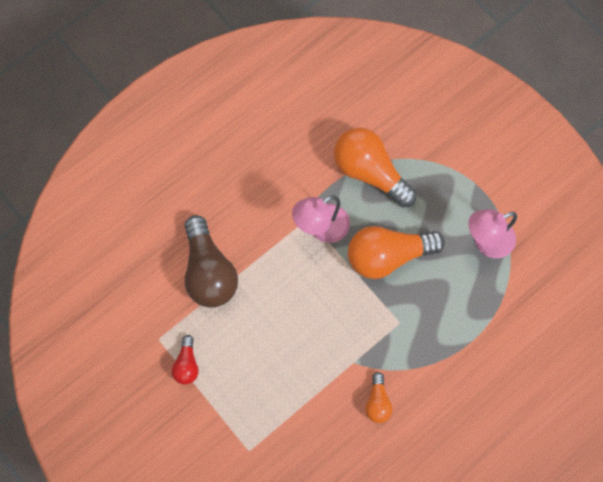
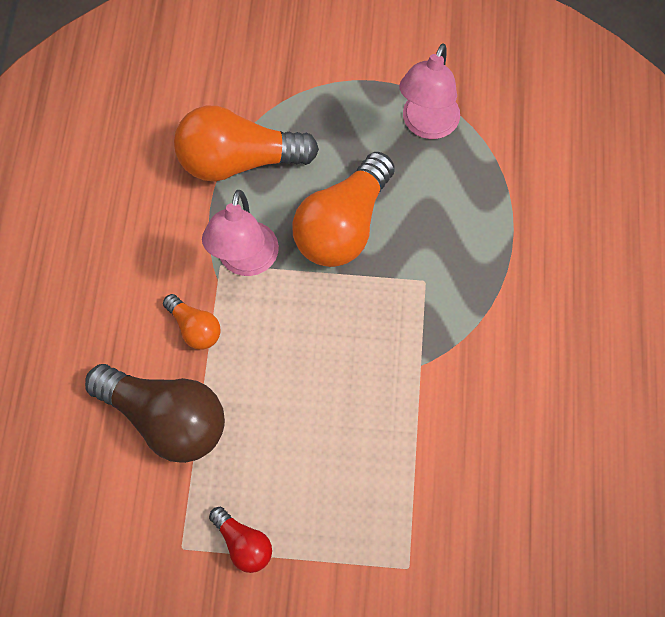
camera: 45 degrees left, 5 degrees down
(377, 402) = (487, 381): orange light bulb -> orange light bulb (195, 328)

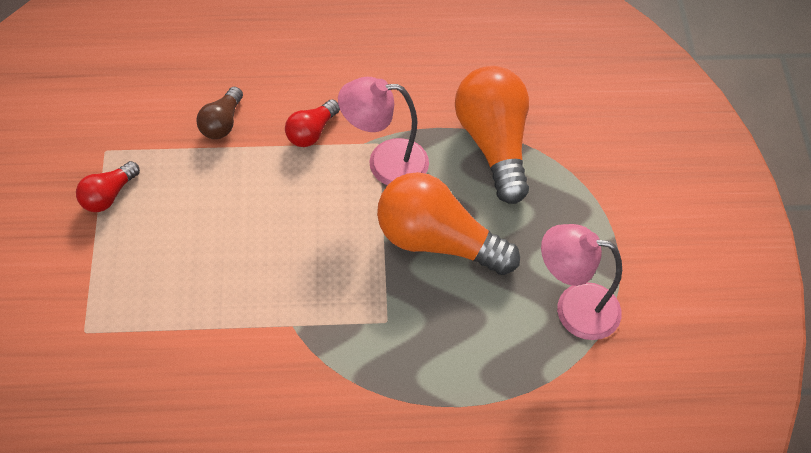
camera: 80 degrees right, 10 degrees down
(166, 419) = (222, 123): brown light bulb -> brown light bulb, size x0.50
(195, 328) = (311, 132): orange light bulb -> red light bulb

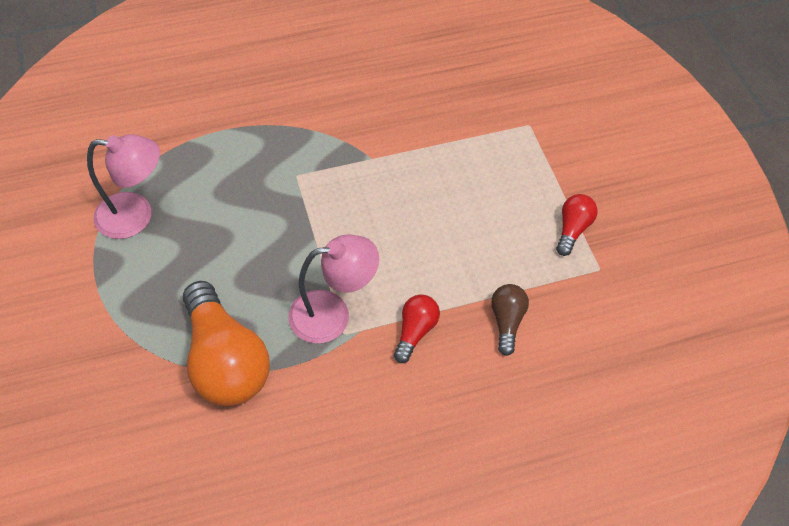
camera: 165 degrees right, 0 degrees up
(437, 241) = (266, 249): orange light bulb -> none

